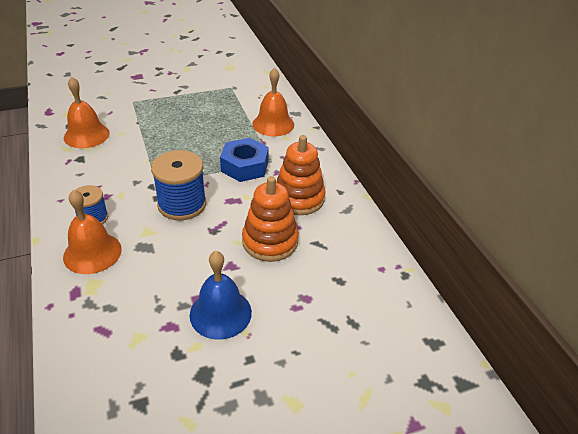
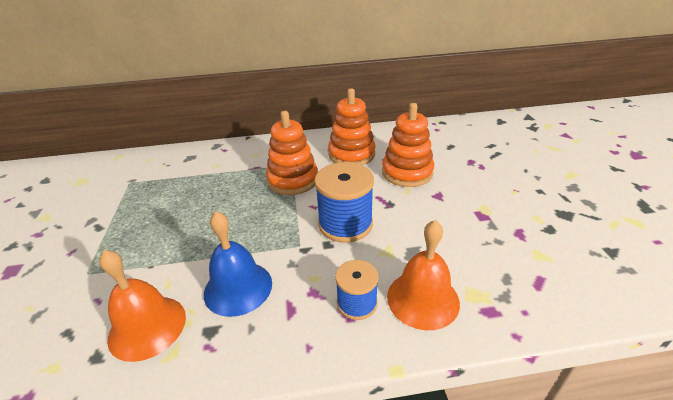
camera: 75 degrees left, 5 degrees down
(220, 313) = (497, 203): blue bell -> blue bell (238, 288)
(244, 166) = (293, 180): blue nut -> orange stacking toy
(273, 124) = (228, 159): orange bell -> none

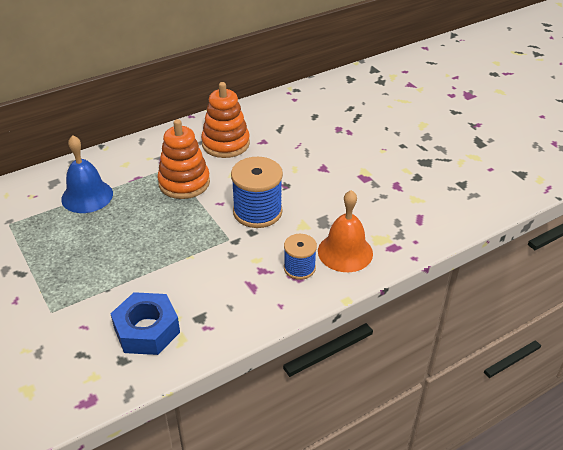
camera: 25 degrees left, 5 degrees up
(147, 327) = (147, 330): orange bell -> blue nut
(238, 288) = (200, 284): blue bell -> blue bell (87, 196)
(407, 173) = (287, 152): orange stacking toy -> none

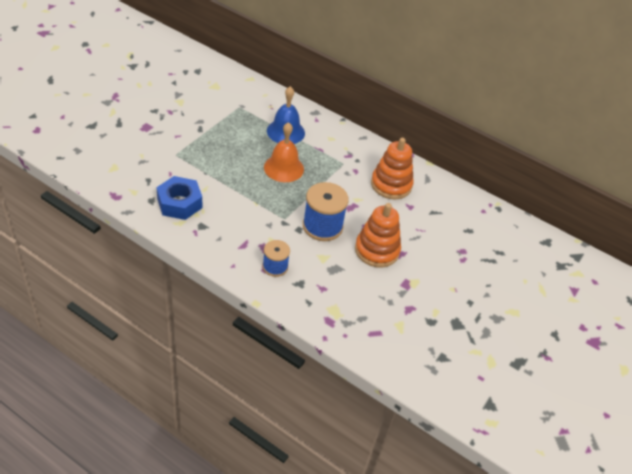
camera: 60 degrees right, 5 degrees up
(184, 183) = (330, 176): orange stacking toy -> orange stacking toy (377, 250)
(345, 252) = (307, 290): orange bell -> orange bell (284, 168)

